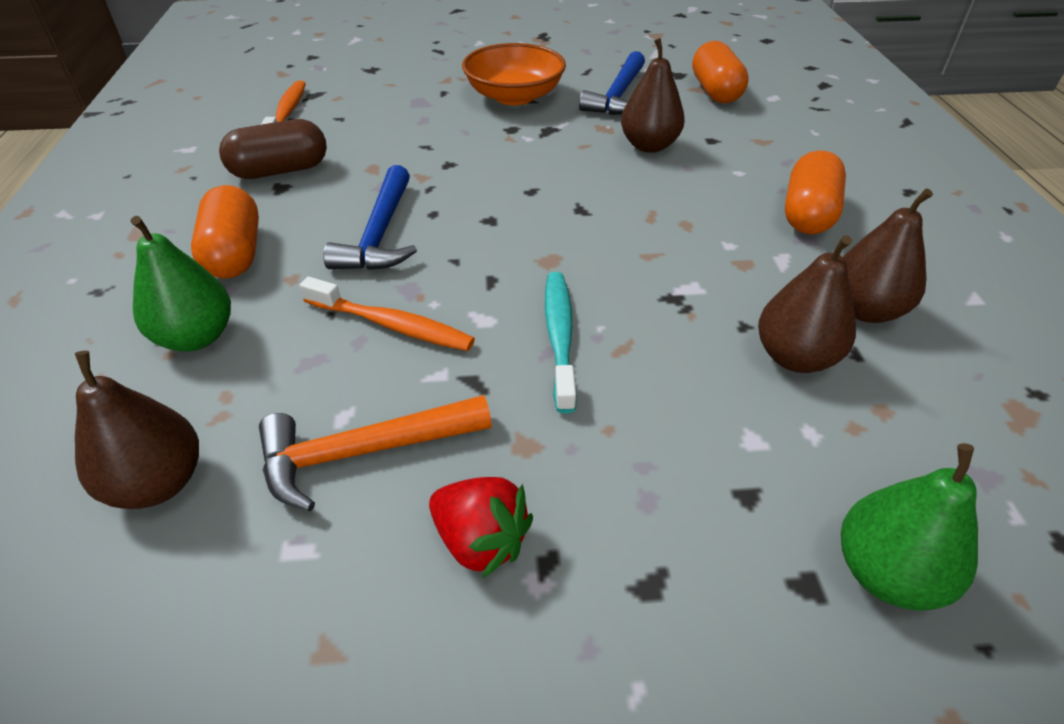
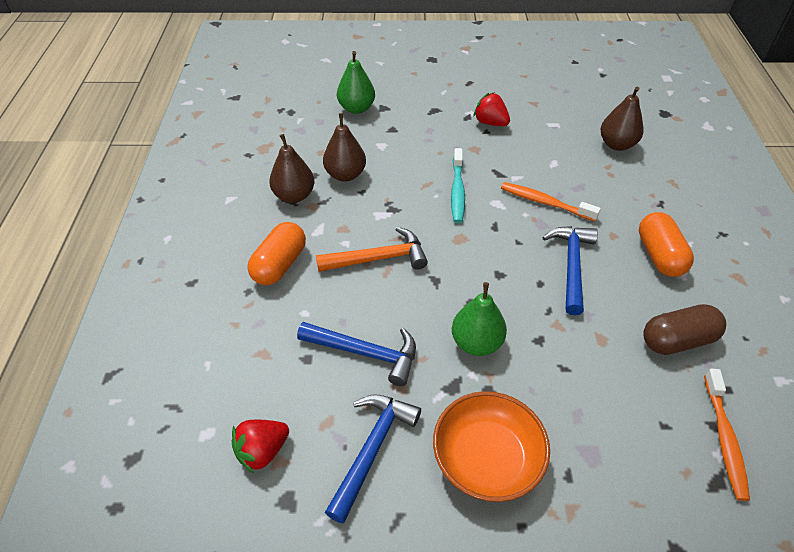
camera: 175 degrees left, 5 degrees up
(196, 337) = (644, 202): green pear -> green pear (476, 343)
(363, 452) = (540, 150): orange hammer -> orange hammer (378, 258)
(649, 146) = (365, 353): brown pear -> blue hammer
(715, 91) = (262, 451): orange capsule -> red strawberry

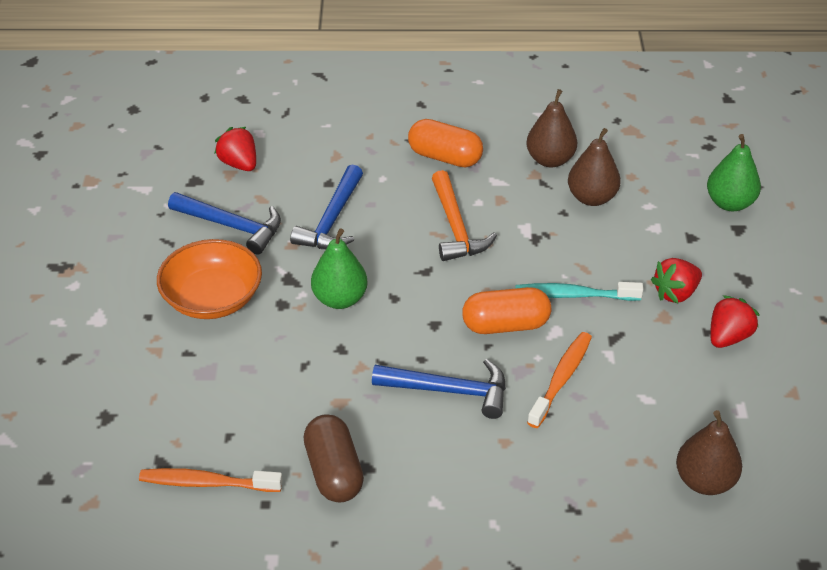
camera: 90 degrees right, 5 degrees down
(451, 141) = (675, 293): none -> red strawberry
(659, 255) = (469, 484): orange capsule -> orange capsule (505, 325)

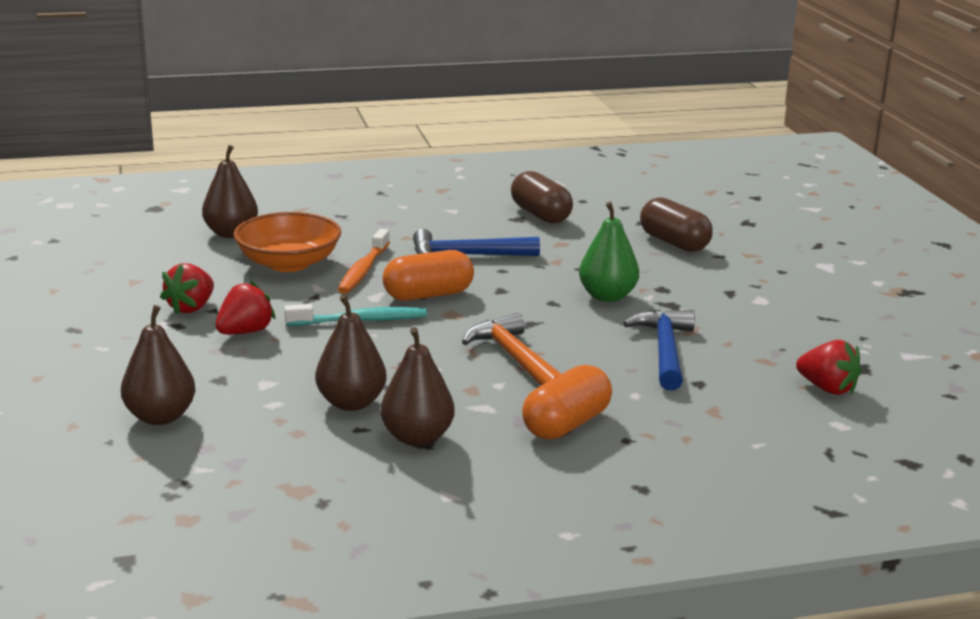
camera: 165 degrees right, 20 degrees down
(207, 483) = (634, 204): orange toothbrush -> none
(212, 298) = (733, 286): orange bowl -> orange bowl (288, 263)
(218, 384) = (674, 243): none -> brown capsule
(232, 226) = (772, 335): blue hammer -> none
(445, 157) = (566, 424): orange capsule -> orange capsule turned 60 degrees counterclockwise
(729, 203) = (160, 417): green pear -> brown pear

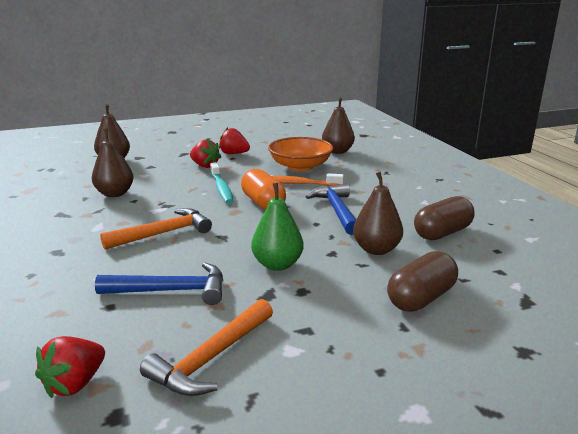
camera: 85 degrees right, 0 degrees up
(417, 438) = (67, 211): brown pear -> brown pear (376, 249)
(566, 424) = (62, 252): orange capsule -> none
(779, 331) = (211, 358): none -> orange hammer

